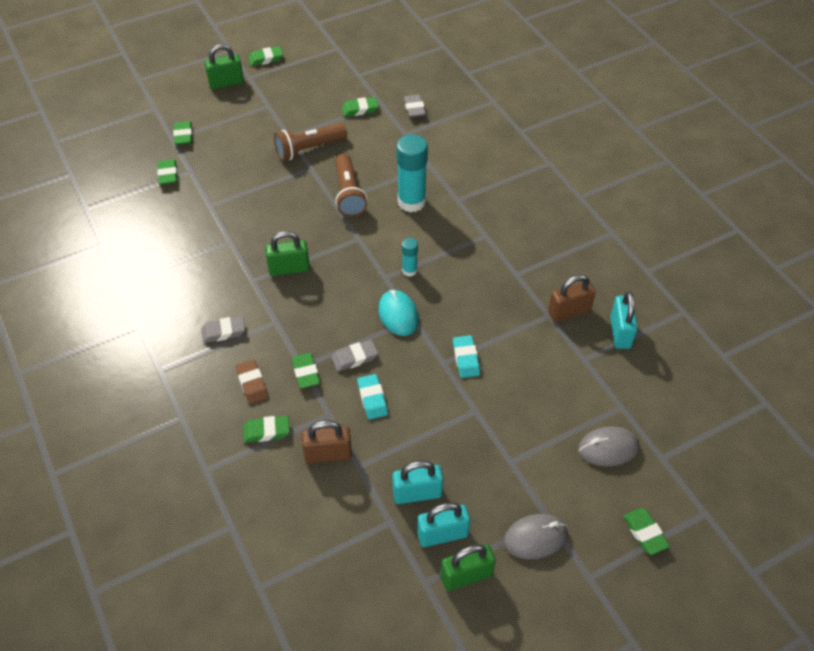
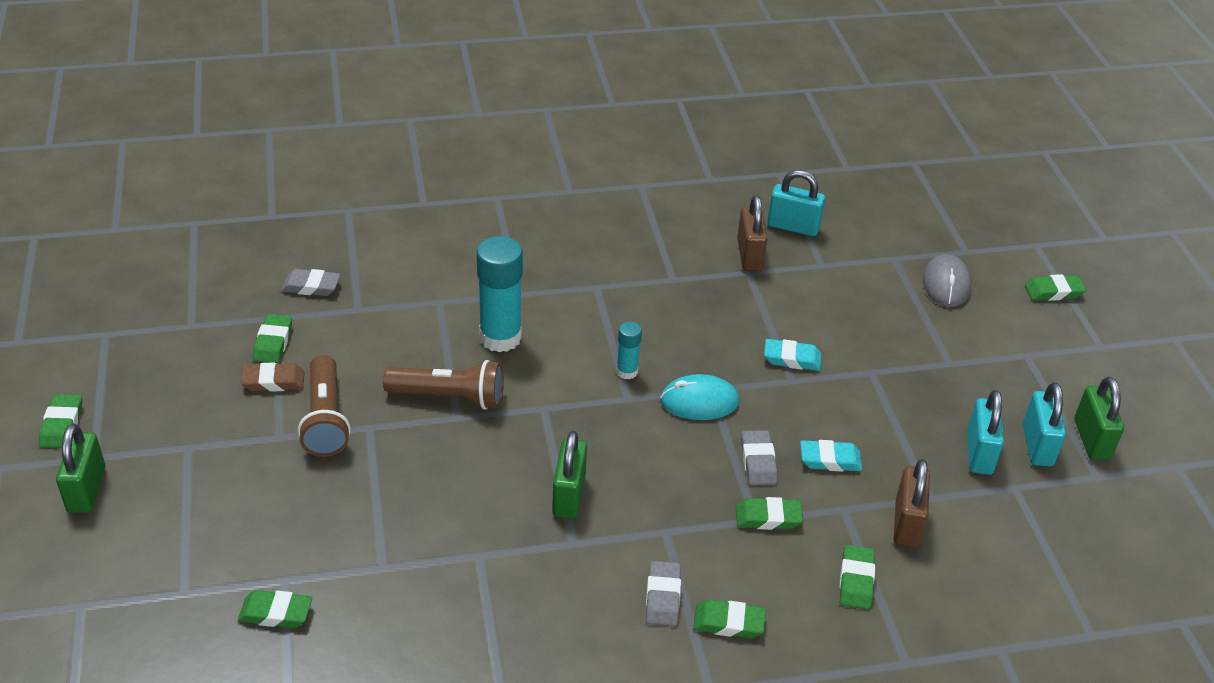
camera: 75 degrees left, 10 degrees down
(183, 136) = (187, 574): green eraser -> green eraser (728, 623)
(252, 384) = (770, 581): brown eraser -> brown eraser (273, 381)
(535, 538) = (1050, 372): grey mouse -> none

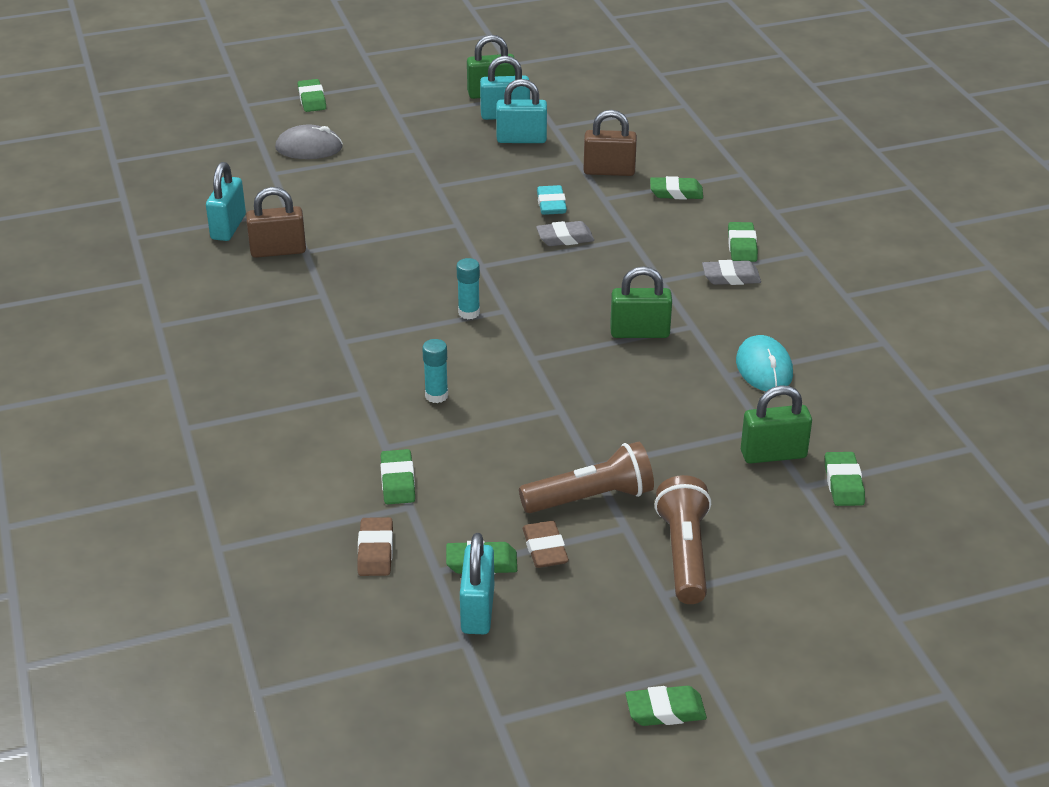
camera: 95 degrees left, 5 degrees down
(87, 489) = (752, 658): green padlock -> green padlock (773, 454)
(221, 335) = (478, 610): none -> turquoise padlock
(311, 286) = (375, 551): grey eraser -> brown eraser
(449, 397) = (534, 418): brown flashlight -> brown flashlight (684, 554)
(500, 337) = (436, 396): turquoise glue stick -> turquoise glue stick, size x0.51
(699, 401) = (499, 270): turquoise mouse -> turquoise mouse (764, 368)
(768, 517) = (627, 232): green eraser -> green eraser (398, 481)
(792, 359) = (429, 224): turquoise eraser -> none

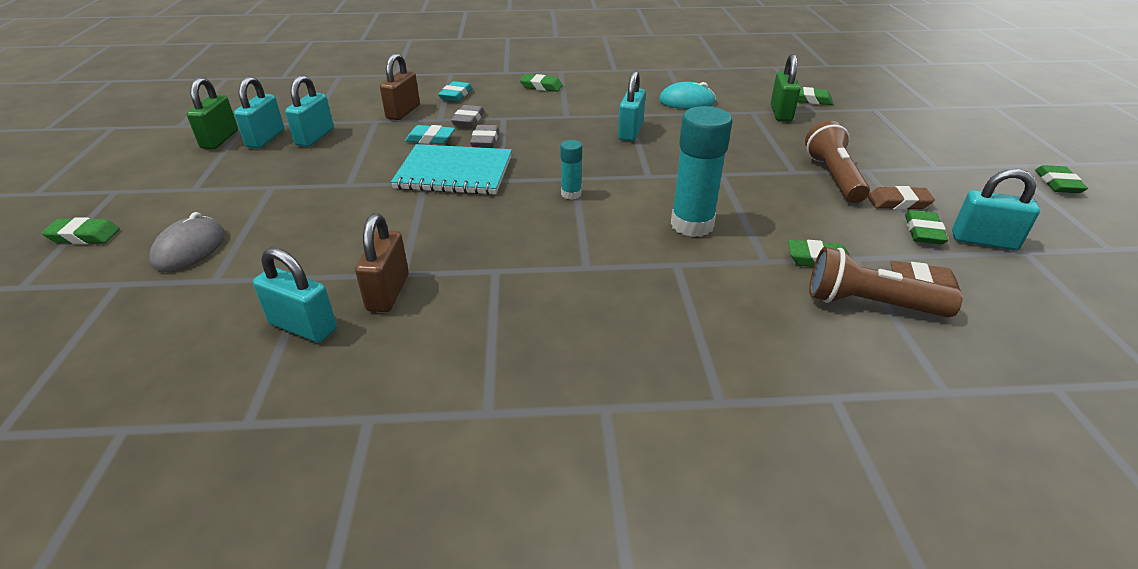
camera: 75 degrees left, 0 degrees up
(436, 396) = (692, 225): turquoise glue stick -> turquoise glue stick, size x1.98
(484, 236) = (454, 172): none -> turquoise notebook
(639, 332) = (630, 132): green padlock -> turquoise padlock
(676, 192) = (456, 95): green eraser -> turquoise eraser
(684, 554) = (891, 154): brown flashlight -> brown flashlight (870, 304)
(731, 277) = (576, 95): grey eraser -> grey eraser (468, 120)

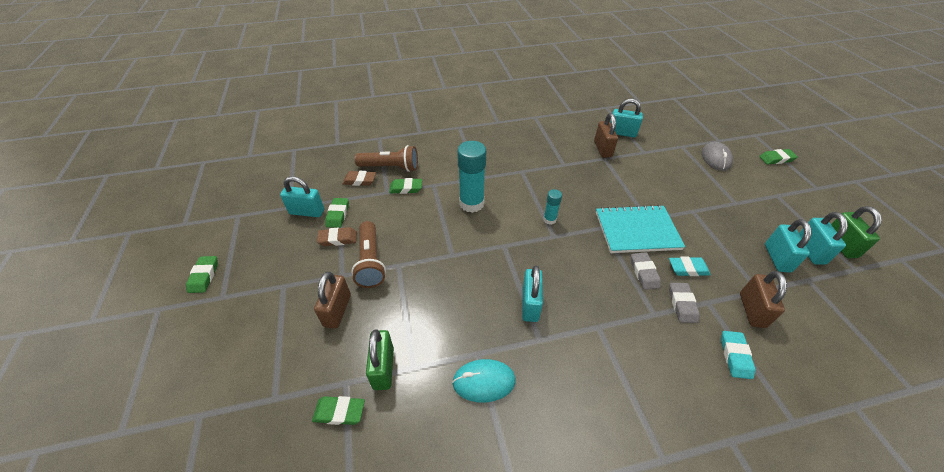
camera: 170 degrees right, 10 degrees up
(541, 86) = (659, 397): green eraser -> none
(850, 145) = (337, 310): none -> brown padlock

